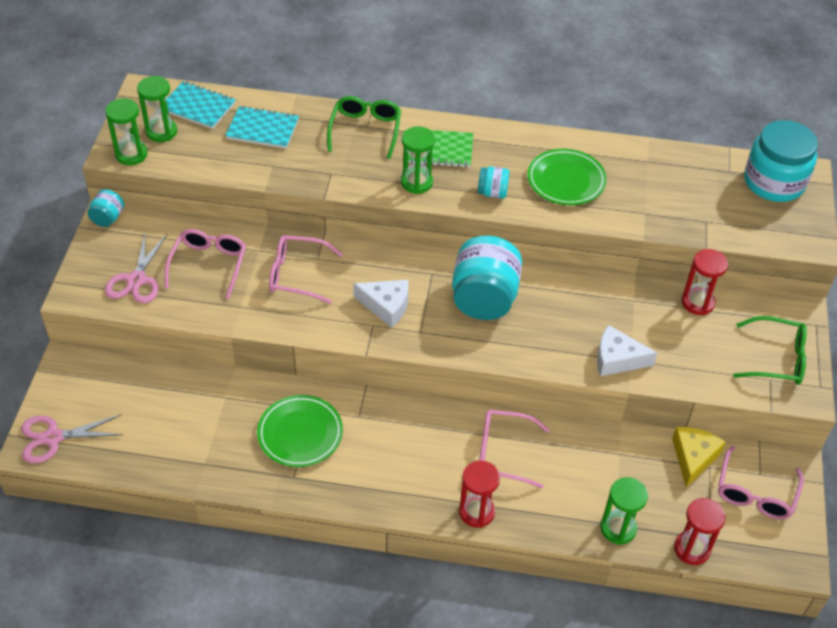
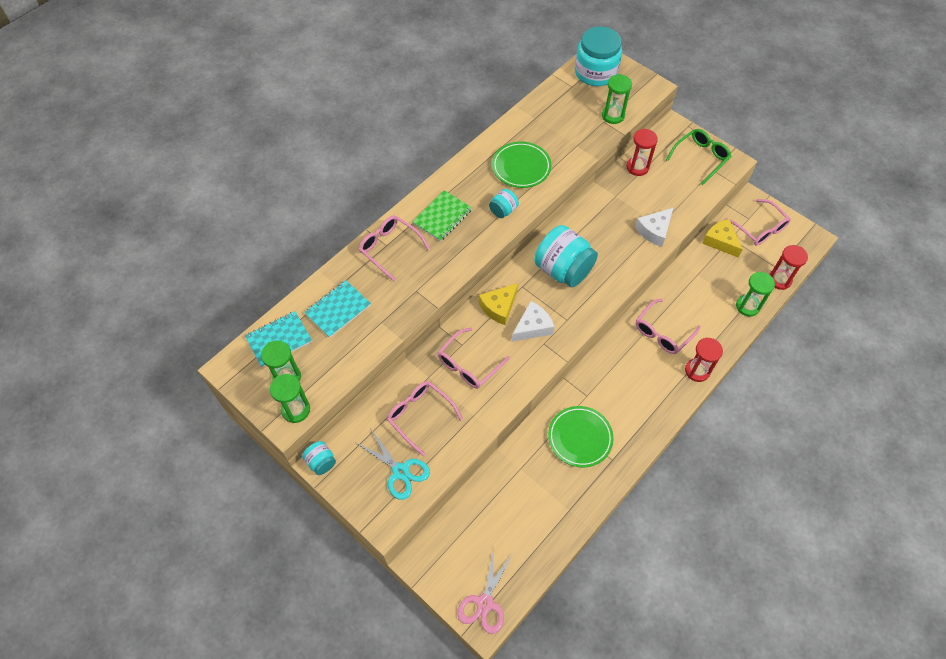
camera: 55 degrees left, 10 degrees up
(136, 280) = (400, 471): pink scissors -> turquoise scissors
(365, 130) = (390, 248): green glasses -> pink glasses
(388, 266) = (499, 307): none -> yellow cheese
(416, 182) = (463, 246): green hourglass -> green hourglass (613, 115)

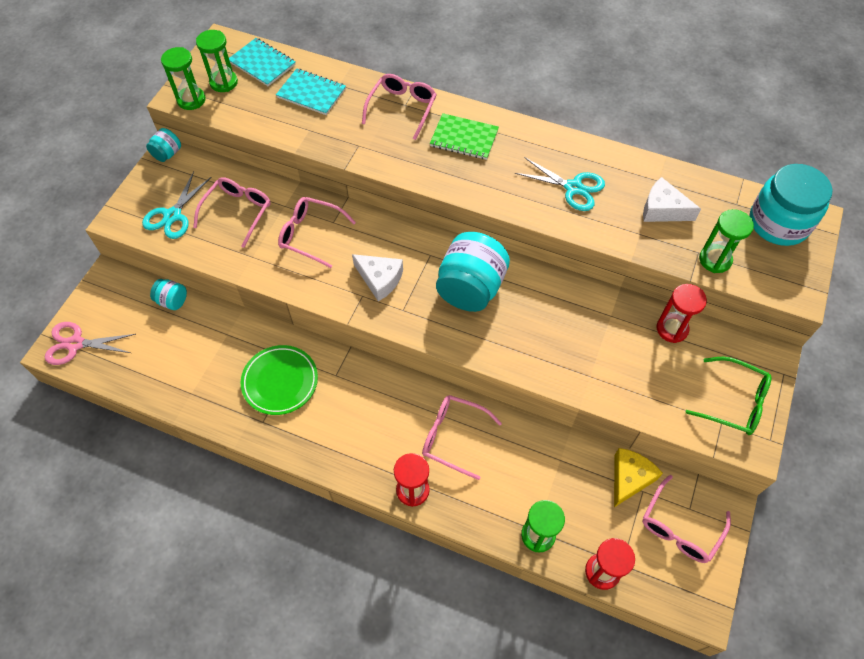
camera: 70 degrees right, 0 degrees up
(499, 307) = (393, 241): yellow cheese -> none
(503, 210) = (500, 188): turquoise jar -> turquoise jar (172, 301)
(521, 167) = (573, 188): green plate -> turquoise scissors
(654, 231) = (577, 372): white cheese -> white cheese (662, 209)

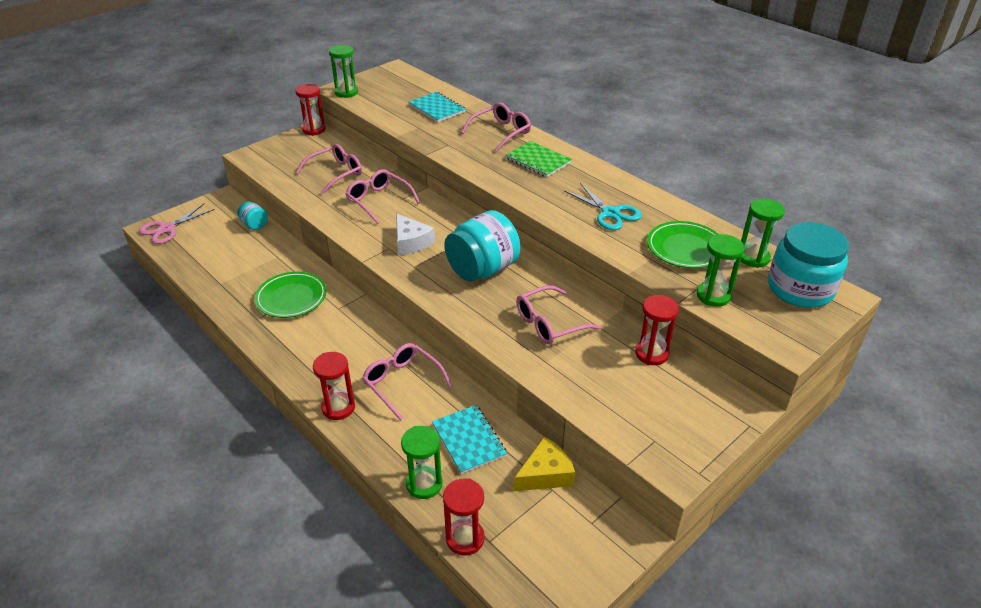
camera: 25 degrees right, 20 degrees down
(76, 344) = (167, 229): pink scissors -> pink scissors turned 75 degrees counterclockwise
(167, 154) = (314, 130): turquoise jar -> red hourglass
(173, 215) = (287, 163): turquoise scissors -> none
(224, 82) = (377, 89): green hourglass -> green hourglass (753, 258)
(262, 63) = (414, 85): turquoise notebook -> turquoise notebook (468, 440)
(662, 209) = (685, 248): white cheese -> green plate
(680, 527) = (570, 534): pink glasses -> pink glasses (549, 323)
(734, 402) = (679, 429): green glasses -> none

